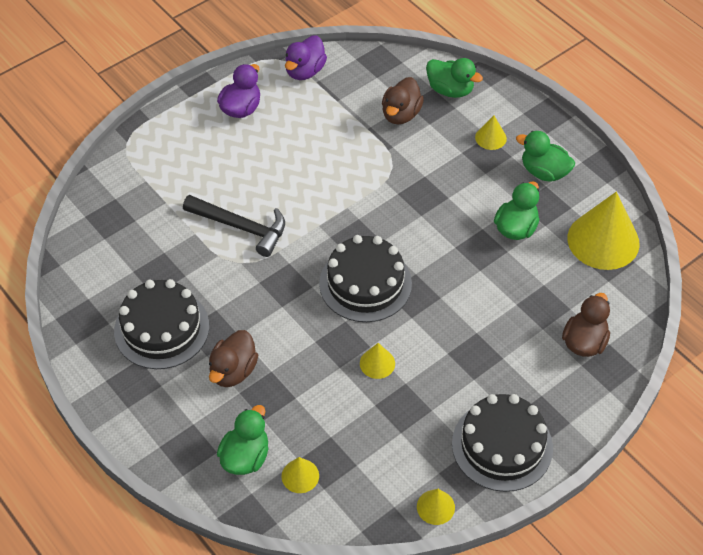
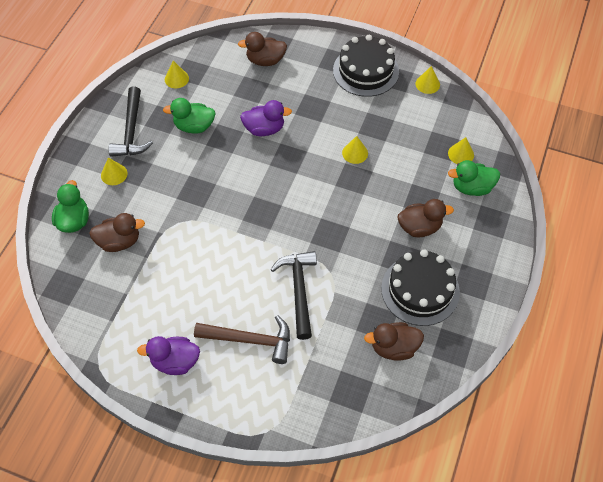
camera: 120 degrees left, 5 degrees up
(121, 272) = (394, 348): none -> brown duck
(219, 168) = (250, 340): none -> brown hammer
(305, 71) = (104, 336): purple duck -> purple duck (264, 129)
(365, 283) = (297, 188): black cake -> none
(544, 172) = (131, 131): green duck -> black hammer
(603, 240) = (176, 79): yellow cone -> yellow cone, size x0.46

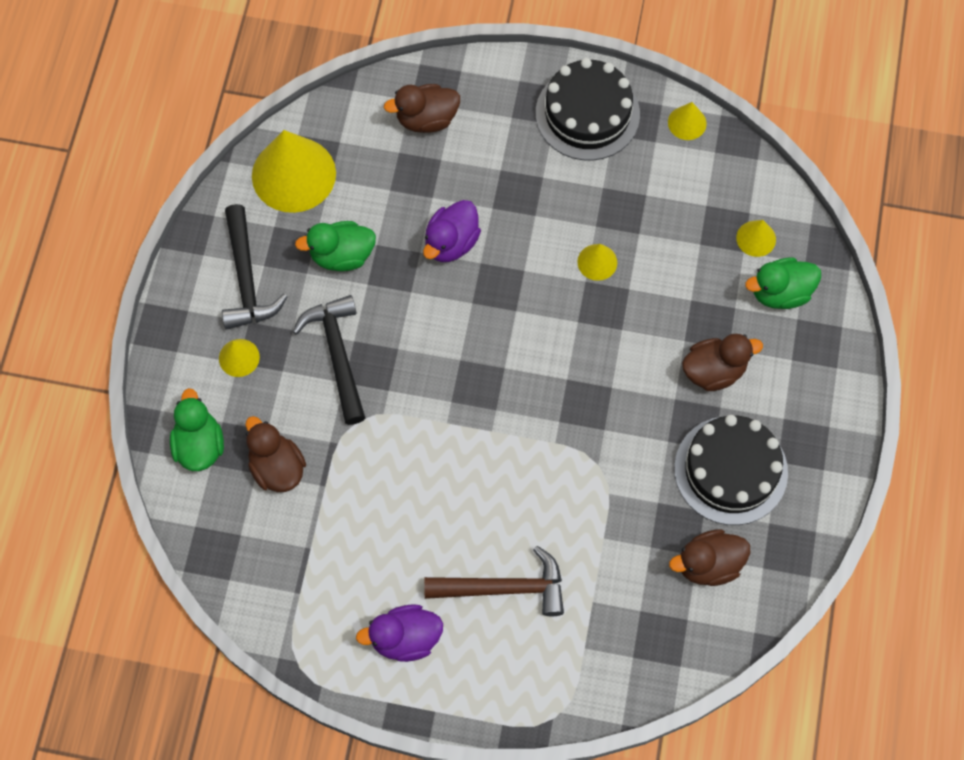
camera: 10 degrees left, 10 degrees up
(119, 241) = (277, 467): brown duck -> brown duck turned 105 degrees counterclockwise
(176, 79) = (293, 174): yellow cone -> yellow cone, size x2.15
(264, 129) = (451, 243): purple duck -> purple duck turned 135 degrees clockwise
(299, 290) = (558, 500): black hammer -> black hammer (337, 355)

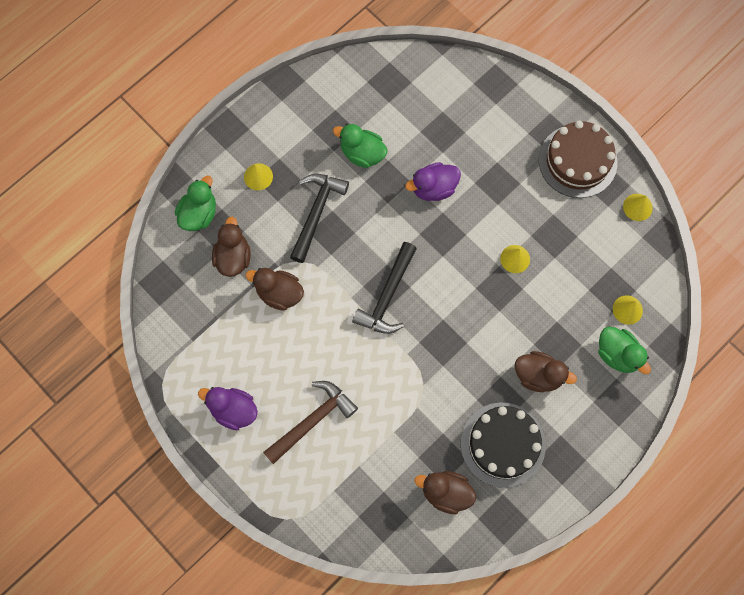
camera: 35 degrees right, 5 degrees up
(246, 278) = (296, 131): black hammer -> black hammer (387, 296)
(293, 174) = (369, 85): yellow cone -> none
(426, 119) = (474, 101): brown duck -> brown duck (279, 293)
(504, 588) = (312, 420): brown hammer -> brown hammer turned 75 degrees counterclockwise
(587, 114) = (577, 161): black cake -> brown cake
(780, 292) = (617, 354): green duck -> green duck turned 150 degrees counterclockwise

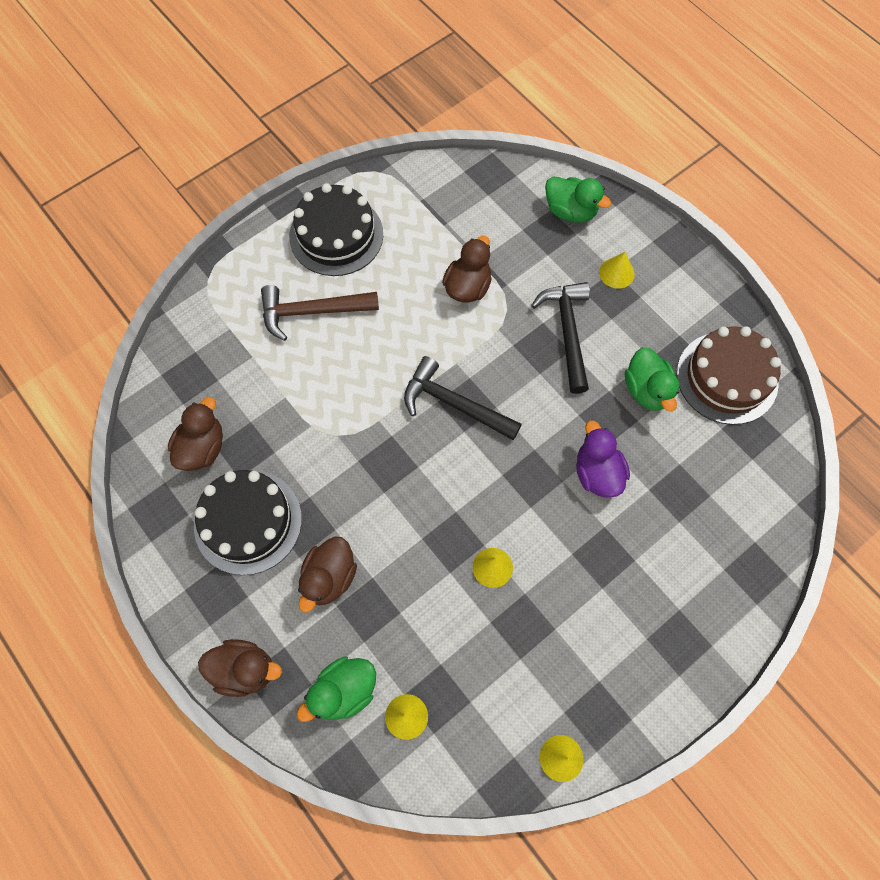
camera: 95 degrees right, 5 degrees down
(233, 257) = (515, 243): brown duck -> brown duck (245, 670)
(233, 410) = (336, 235): purple duck -> black cake
(312, 420) = (312, 312): brown hammer -> brown hammer turned 120 degrees clockwise
(316, 213) = (567, 332): black hammer -> black hammer turned 120 degrees counterclockwise
(362, 153) = (647, 390): green duck -> green duck turned 135 degrees clockwise
(577, 161) = (636, 676): brown cake -> brown cake (727, 377)

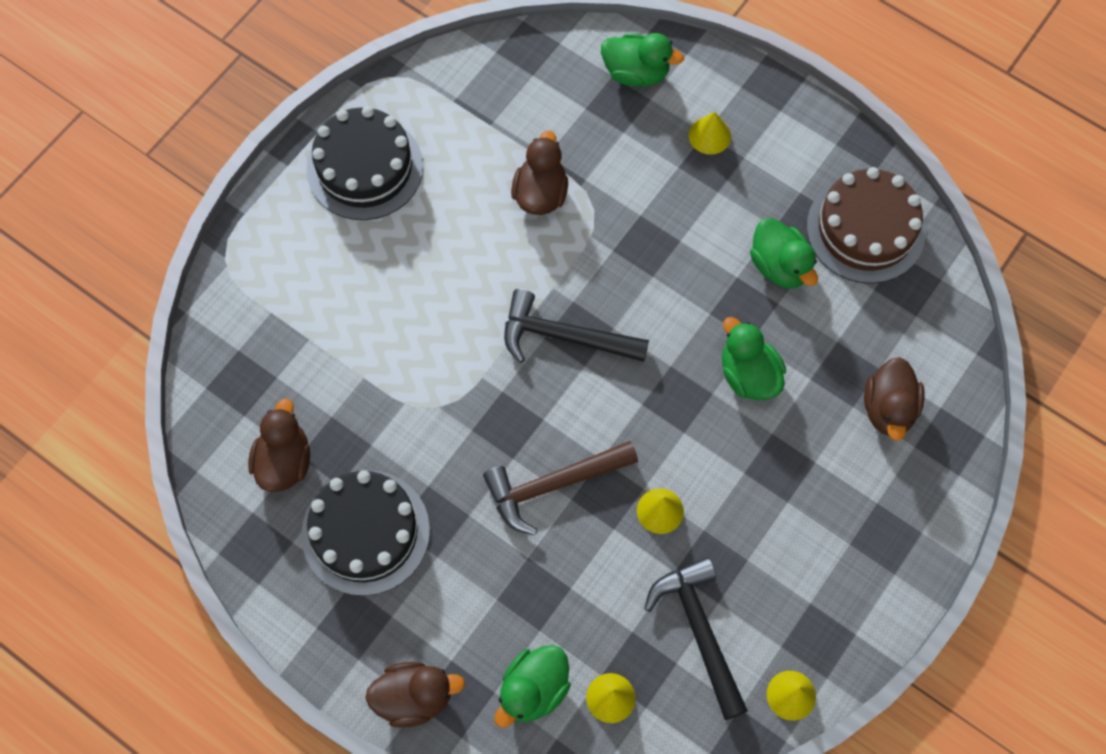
camera: 15 degrees left, 0 degrees up
(312, 312) = (364, 268): brown hammer -> brown hammer (553, 485)
(329, 578) = (479, 570): brown duck -> brown duck (888, 409)
(567, 332) = (671, 220): black hammer -> black hammer (699, 631)
(597, 473) = (748, 375): purple duck -> green duck

